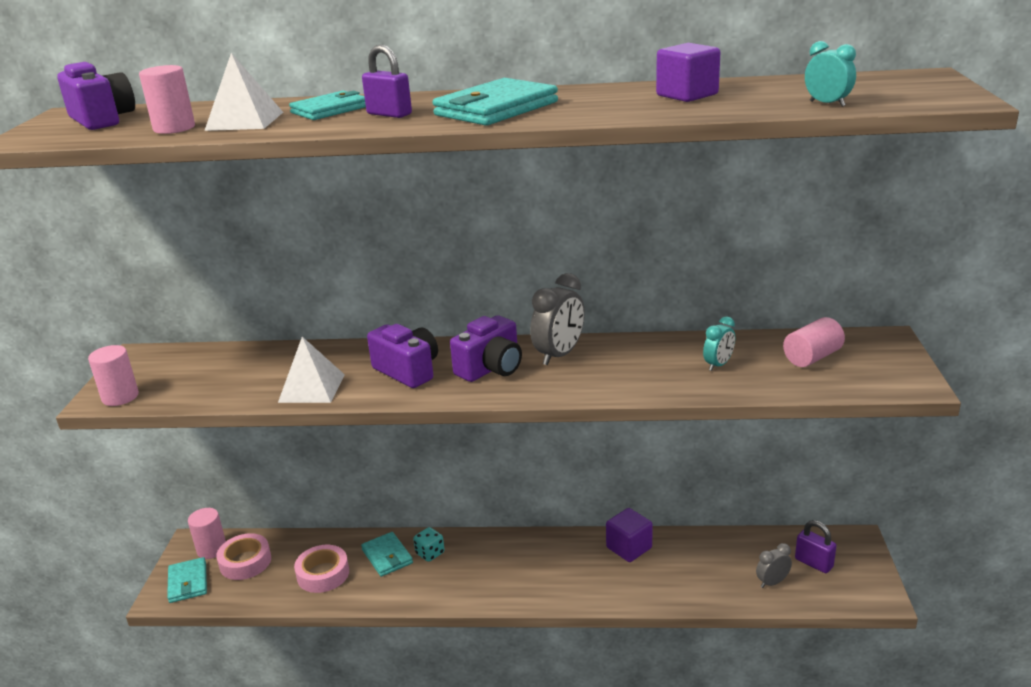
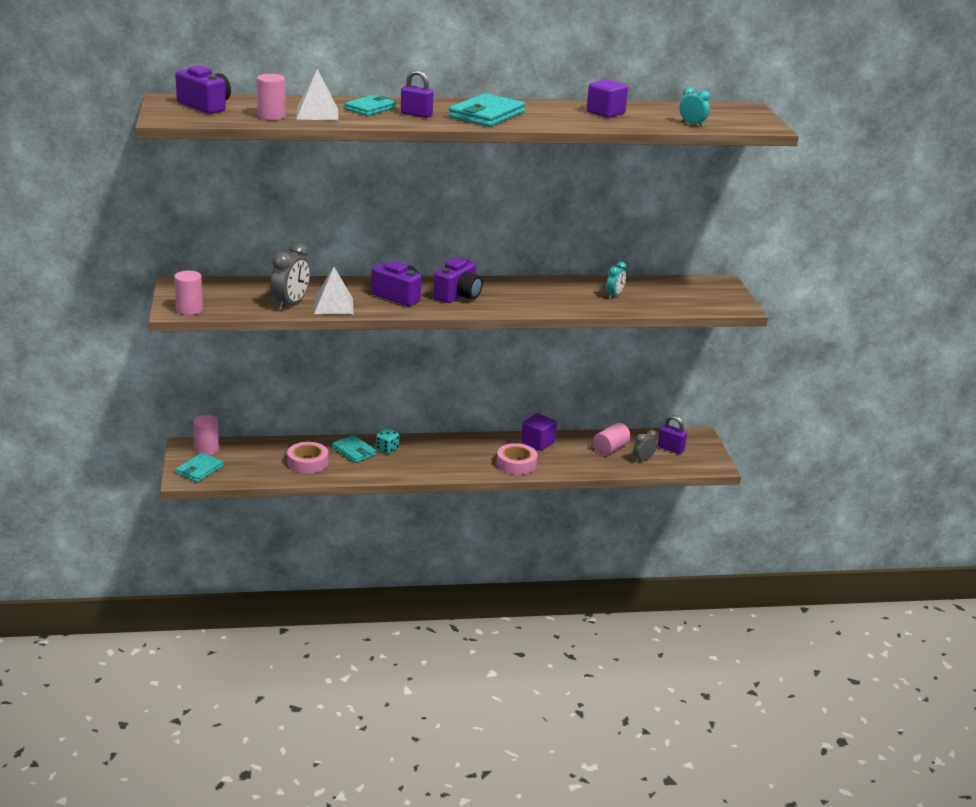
camera: 15 degrees left, 0 degrees up
(188, 582) = (199, 470): turquoise wallet -> turquoise wallet turned 60 degrees clockwise
(245, 562) = (240, 457): pink tape -> pink tape (516, 464)
(559, 355) = (503, 288): grey clock -> grey clock (290, 304)
(812, 357) = (675, 292): pink cylinder -> pink cylinder (610, 448)

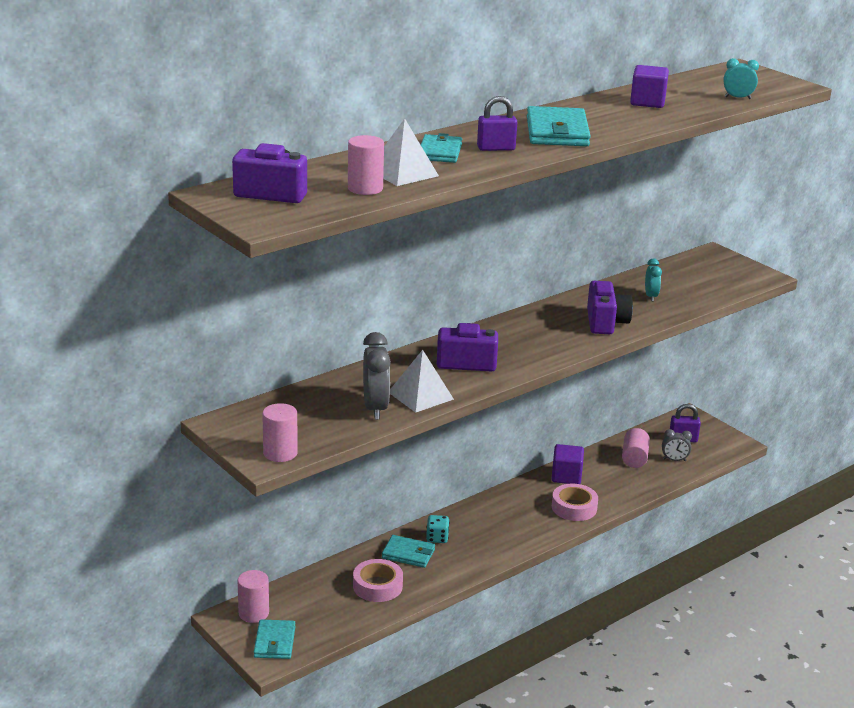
camera: 30 degrees left, 0 degrees up
(458, 295) = (519, 342): purple camera -> purple camera (606, 322)
(643, 460) = (674, 460): grey clock -> grey clock turned 105 degrees counterclockwise

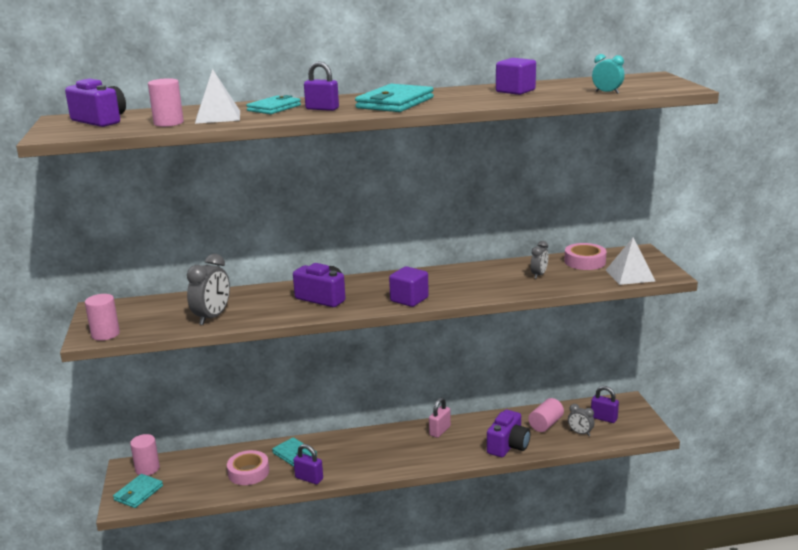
camera: 30 degrees right, 5 degrees down
(420, 395) = (256, 314): white pyramid -> white pyramid (630, 275)
(437, 538) = (327, 448): turquoise dice -> none
(451, 575) = (309, 478): none -> purple padlock
(537, 490) = (439, 431): none -> pink padlock
(566, 476) = (474, 426): purple cube -> purple cube (409, 299)
(574, 507) = (456, 451): pink tape -> pink tape (585, 262)
(606, 322) = (474, 288): purple camera -> purple camera (508, 446)
(651, 296) = (539, 275): turquoise clock -> grey clock

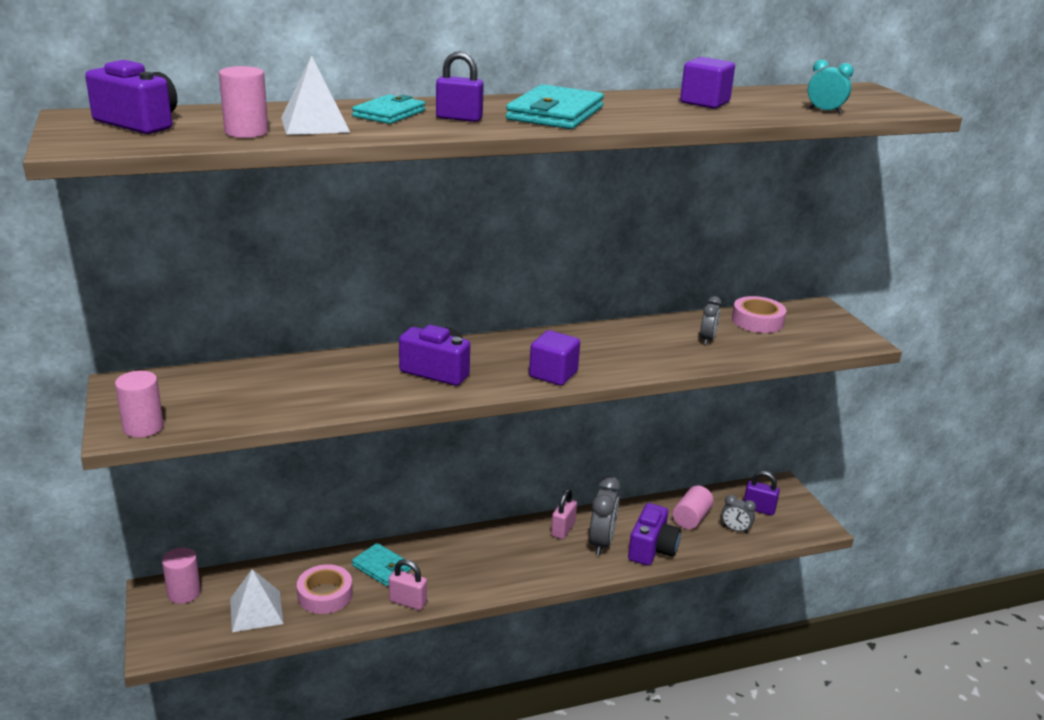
camera: 10 degrees left, 5 degrees up
(138, 493) = (177, 630): turquoise wallet -> none
(212, 317) = (292, 400): grey clock -> grey clock (601, 543)
(309, 478) = (408, 602): purple padlock -> pink padlock
(630, 275) = (819, 342): white pyramid -> white pyramid (256, 611)

